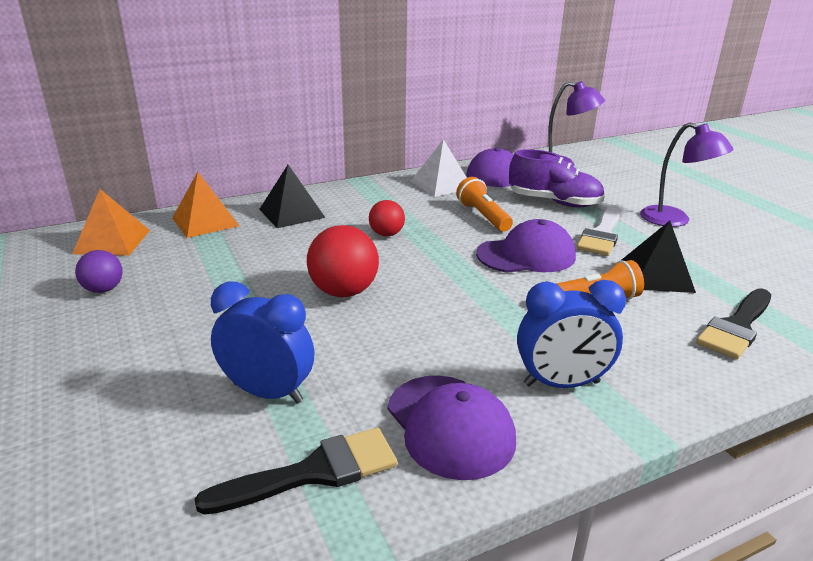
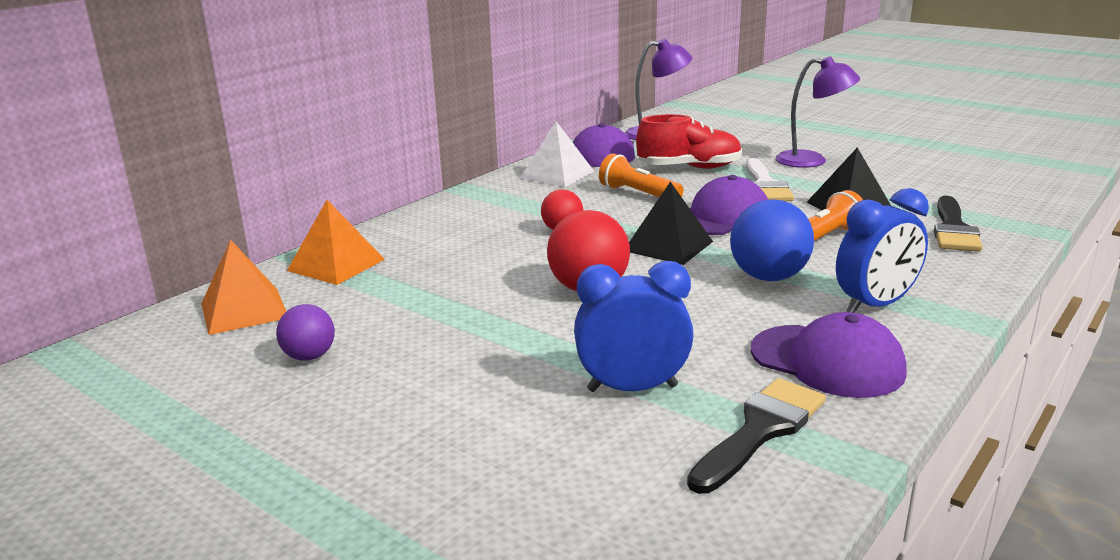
camera: 25 degrees left, 5 degrees down
(291, 213) = (429, 234): black pyramid -> black pyramid (668, 246)
(498, 324) = (768, 277): none -> blue ball
(554, 202) = (689, 168): purple shoe -> red shoe

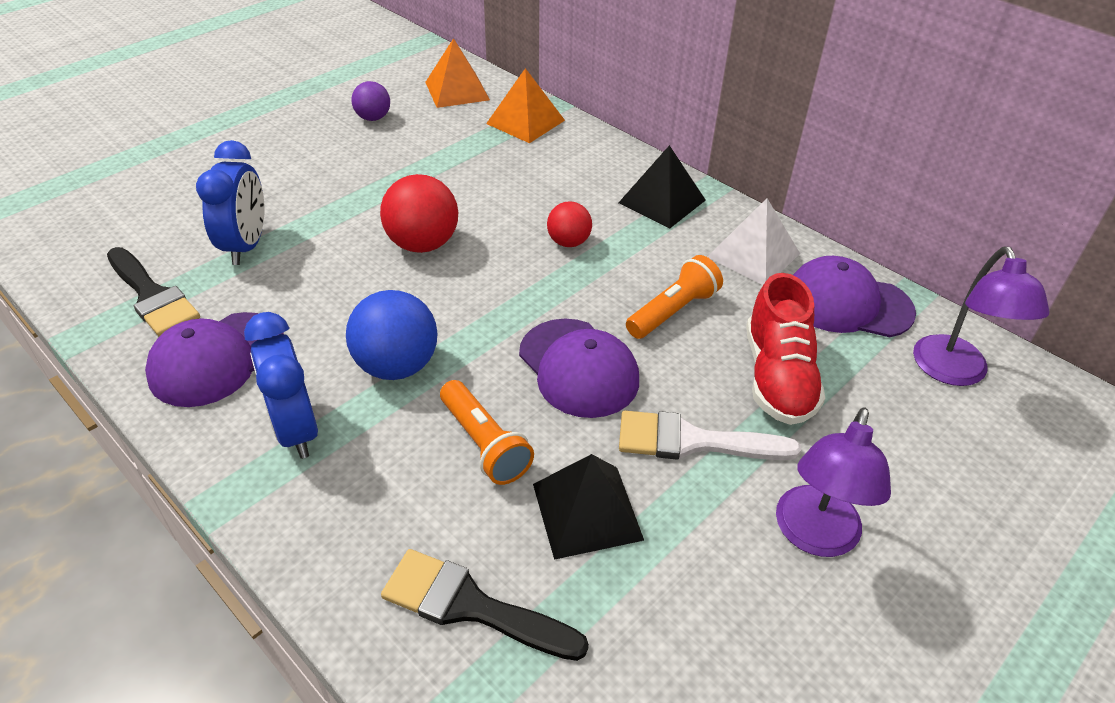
camera: 95 degrees right, 20 degrees up
(668, 246) = (503, 308): black pyramid -> black pyramid (662, 201)

